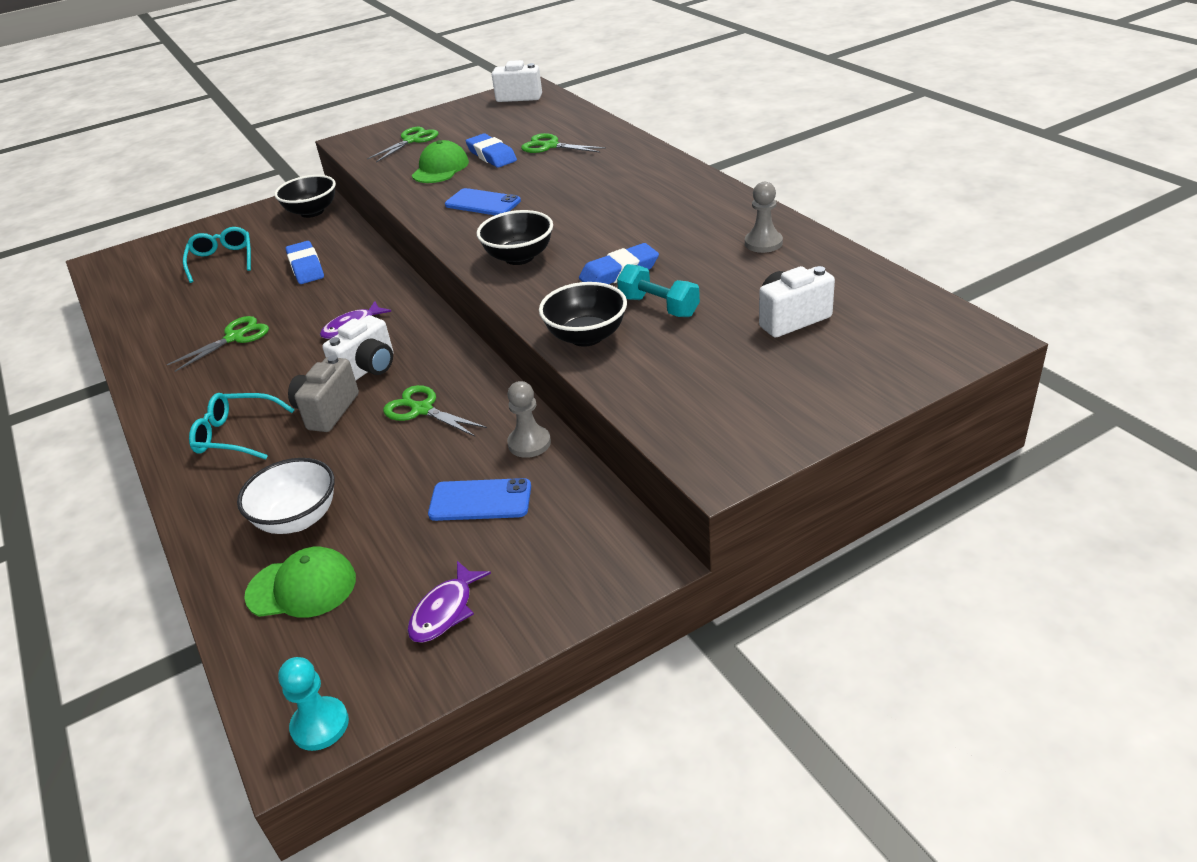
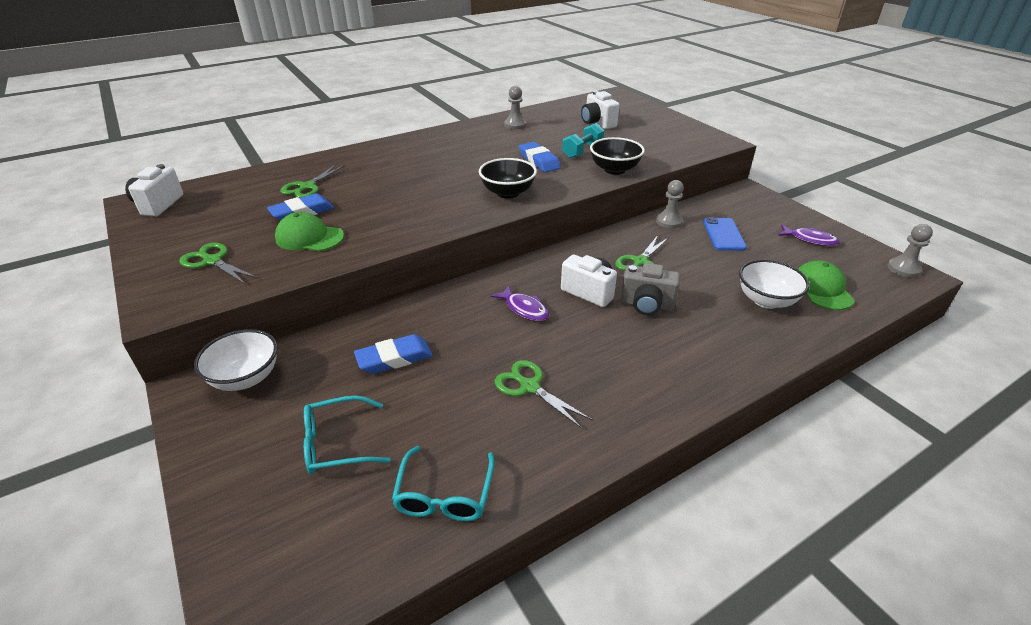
camera: 95 degrees left, 0 degrees up
(237, 435) = (684, 350): turquoise glasses -> turquoise glasses (444, 494)
(312, 212) = (246, 378): black bowl -> white bowl
(320, 725) = (903, 269): turquoise pawn -> grey pawn
(482, 203) = (405, 211): blue phone -> none

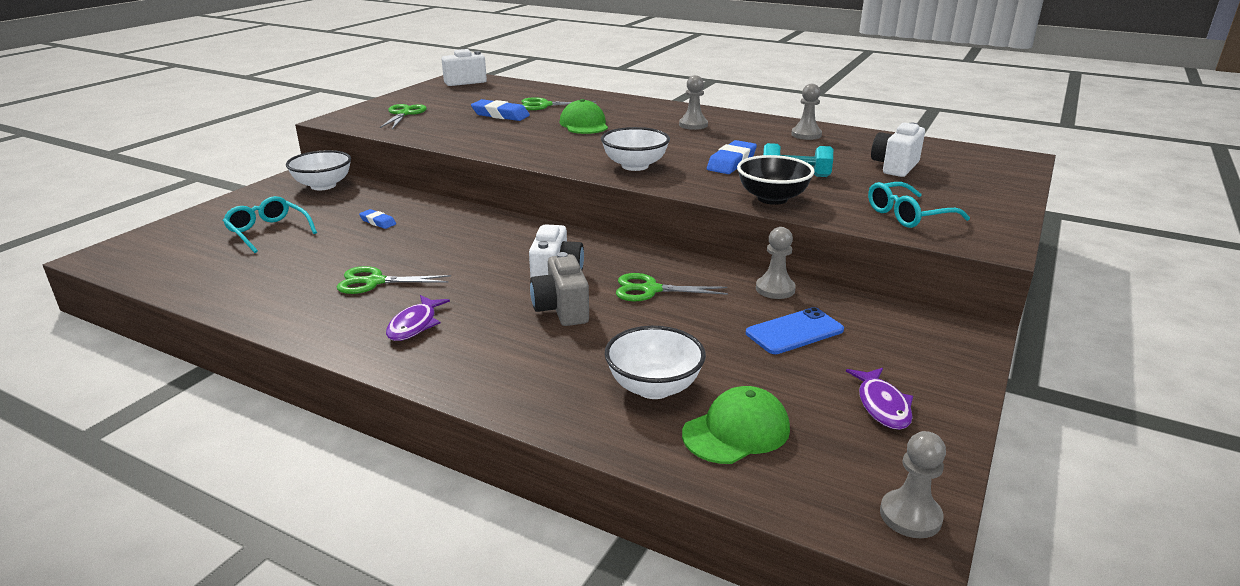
camera: 60 degrees right, 10 degrees down
(309, 237) = (464, 126): green cap -> green cap (584, 124)
(394, 358) = (378, 222): blue eraser -> blue eraser, size x0.58
(444, 494) = (228, 281): turquoise glasses -> turquoise glasses (908, 215)
(447, 149) = (693, 125): none -> grey pawn
(507, 193) = (635, 166): black bowl -> white bowl
(524, 309) = (494, 252): purple fish -> purple fish (415, 325)
(530, 387) = (375, 282): green scissors -> green scissors turned 105 degrees counterclockwise

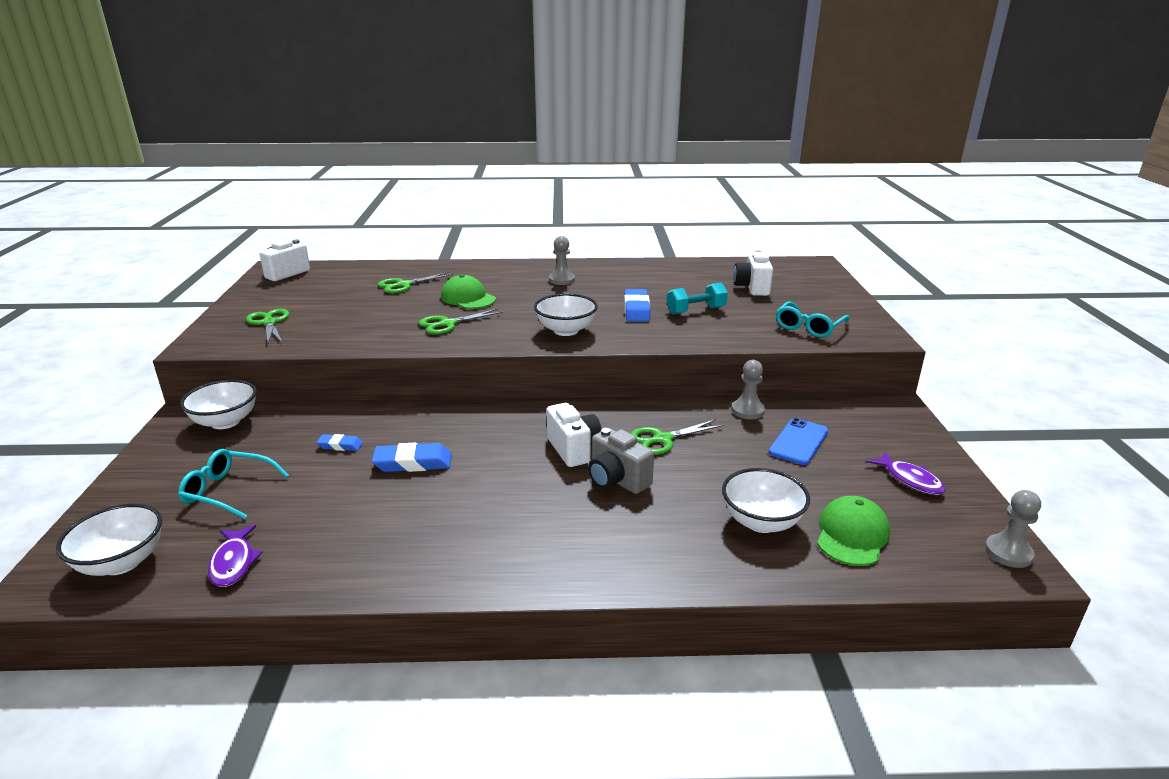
camera: 30 degrees left, 0 degrees up
(155, 257) = (122, 562): none -> white bowl
(375, 282) = (417, 508): green scissors -> green scissors (448, 324)
(415, 325) = (510, 538): purple fish -> purple fish (234, 563)
(500, 115) = (374, 304): blue eraser -> blue eraser (413, 463)
(772, 198) = (706, 336): black bowl -> none
(806, 135) = (658, 272): grey pawn -> none

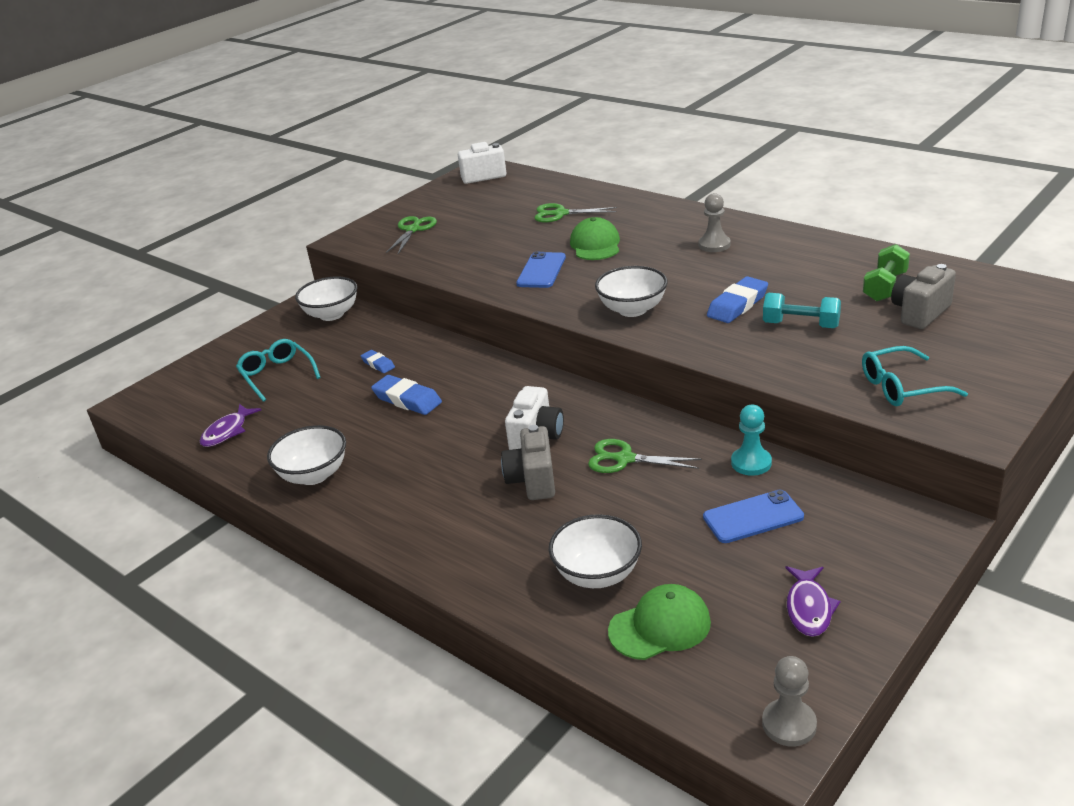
camera: 45 degrees right, 5 degrees up
(122, 562) = (178, 404): white bowl -> white bowl (314, 475)
(448, 324) = (541, 271): green scissors -> blue phone
(710, 279) = (885, 287): none -> green dumbbell
(747, 411) = (751, 463): grey pawn -> turquoise pawn
(752, 288) = (920, 313): white camera -> grey camera

